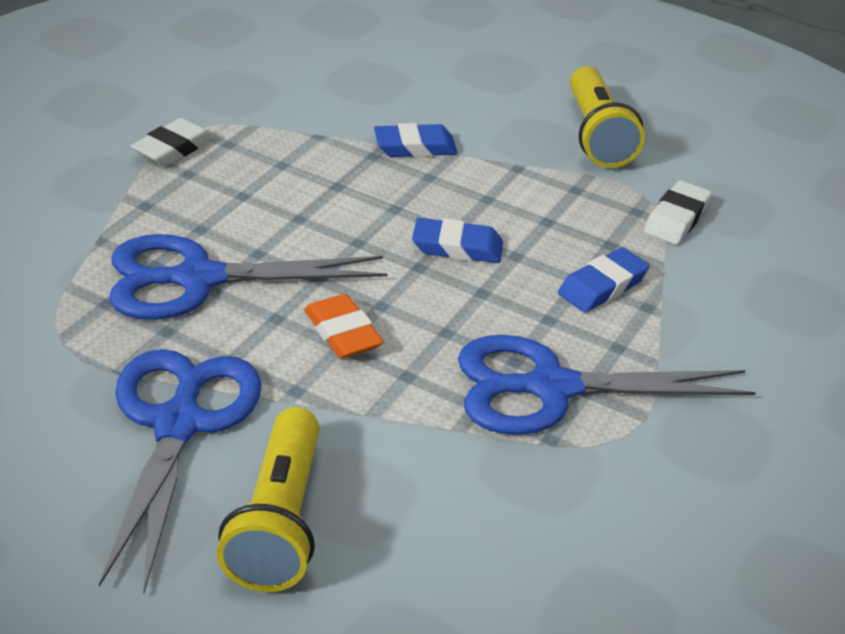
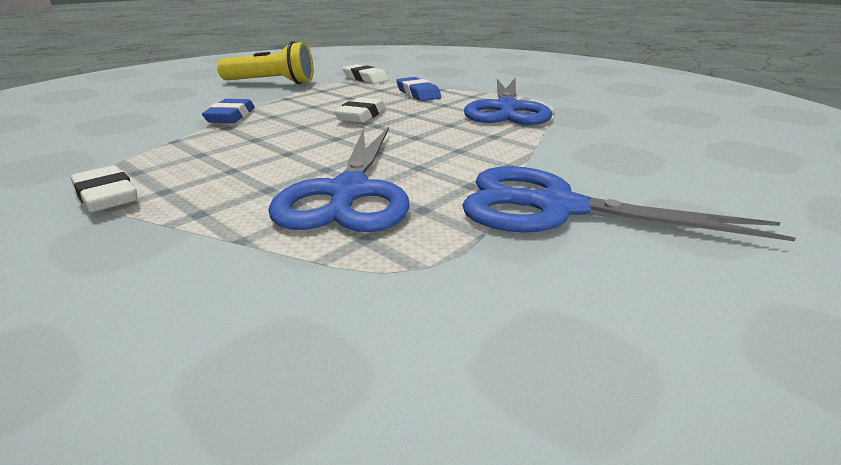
camera: 75 degrees left, 10 degrees down
(279, 521) = (656, 177): yellow flashlight -> none
(342, 333) = (444, 148): orange eraser -> none
(457, 247) = (361, 116): blue eraser -> white eraser

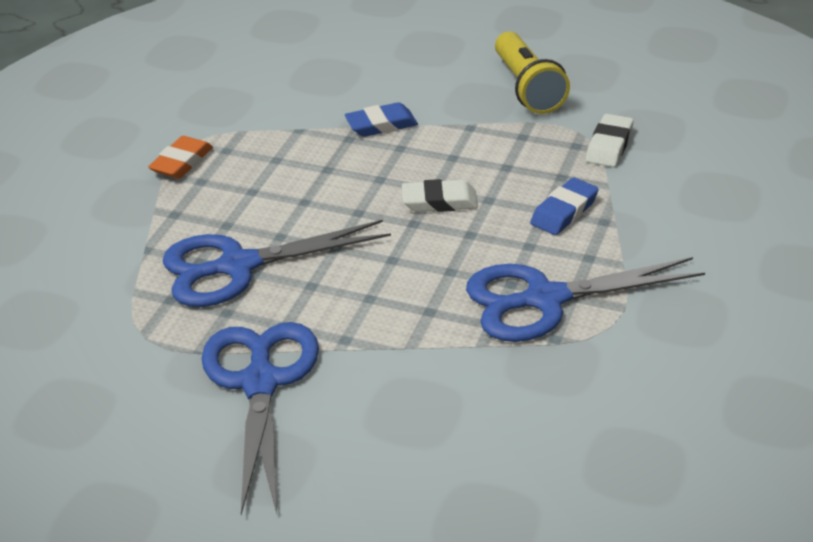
camera: 70 degrees right, 10 degrees up
(106, 196) = (182, 162): white eraser -> orange eraser

